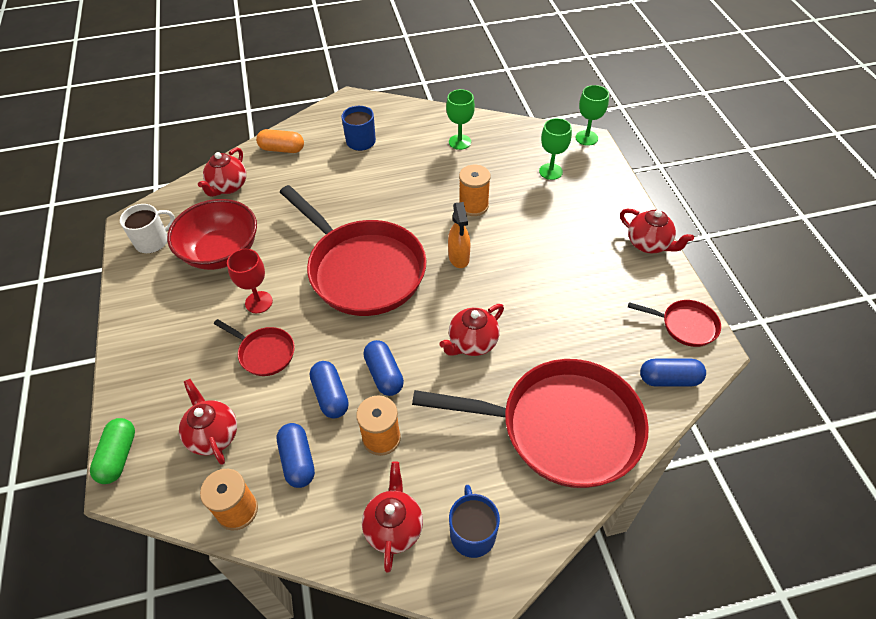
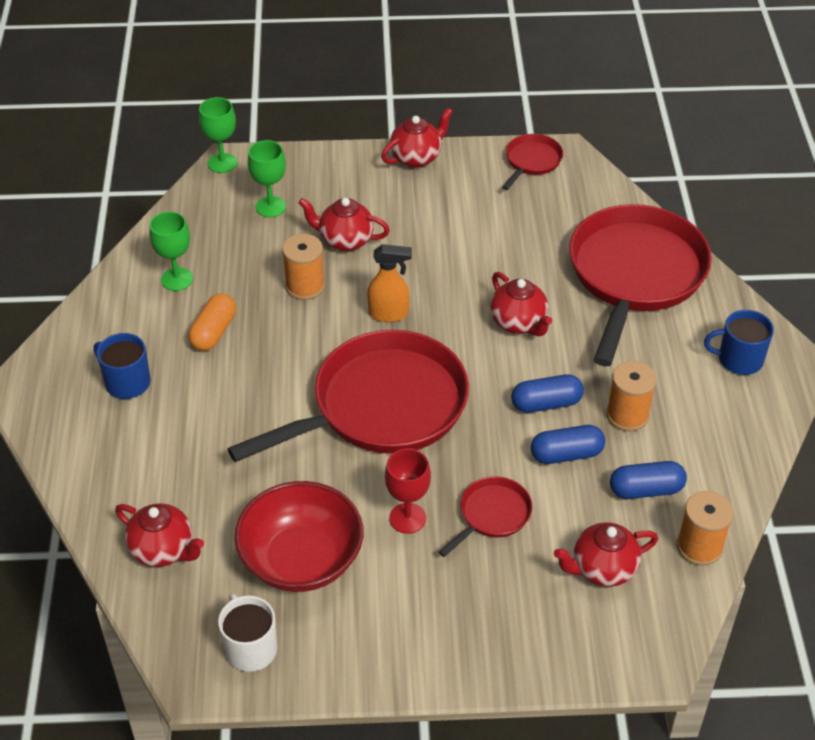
camera: 80 degrees left, 5 degrees down
(118, 456) = (618, 668): green capsule -> none
(282, 149) = (103, 478): orange capsule -> orange capsule (214, 332)
(394, 527) = (729, 417): red teapot -> red teapot (345, 240)
(669, 379) = (593, 189): blue capsule -> none

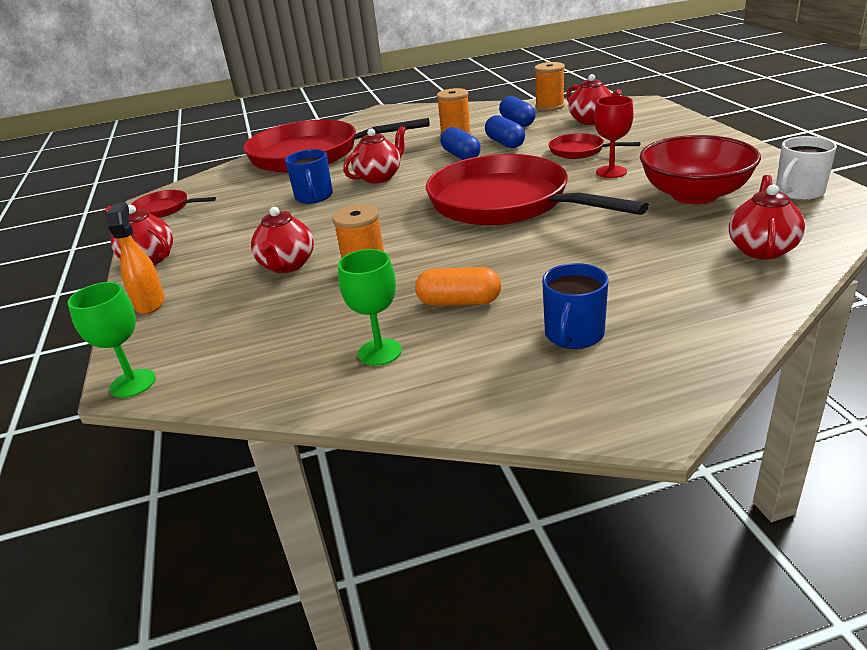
camera: 100 degrees left, 15 degrees down
(270, 207) = (230, 322): green goblet -> none
(389, 314) = (389, 223): orange spray bottle -> orange spray bottle (150, 303)
(739, 359) = (387, 120): blue mug -> blue mug (314, 197)

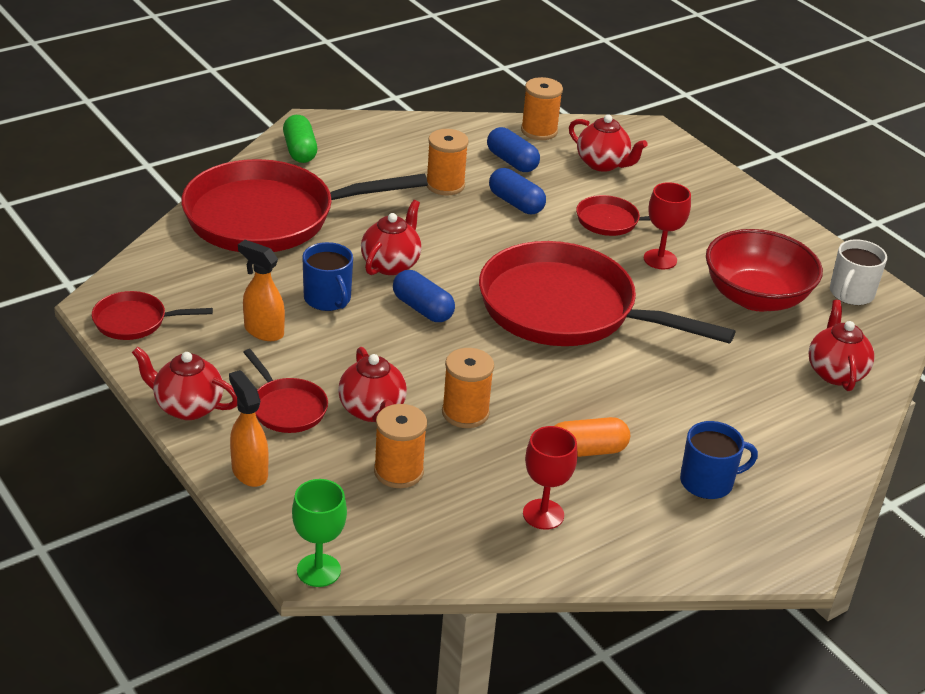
camera: 25 degrees left, 5 degrees up
(221, 262) = (286, 408): none -> red pan
(249, 215) = (263, 331): none -> orange spray bottle
(272, 309) = (398, 471): none -> orange spool
(364, 122) = (300, 150): none -> green capsule
(380, 352) = (543, 514): green goblet -> red goblet
(461, 155) = (472, 226): blue capsule -> blue capsule (422, 309)
(574, 335) = (708, 482): blue mug -> blue mug turned 105 degrees counterclockwise

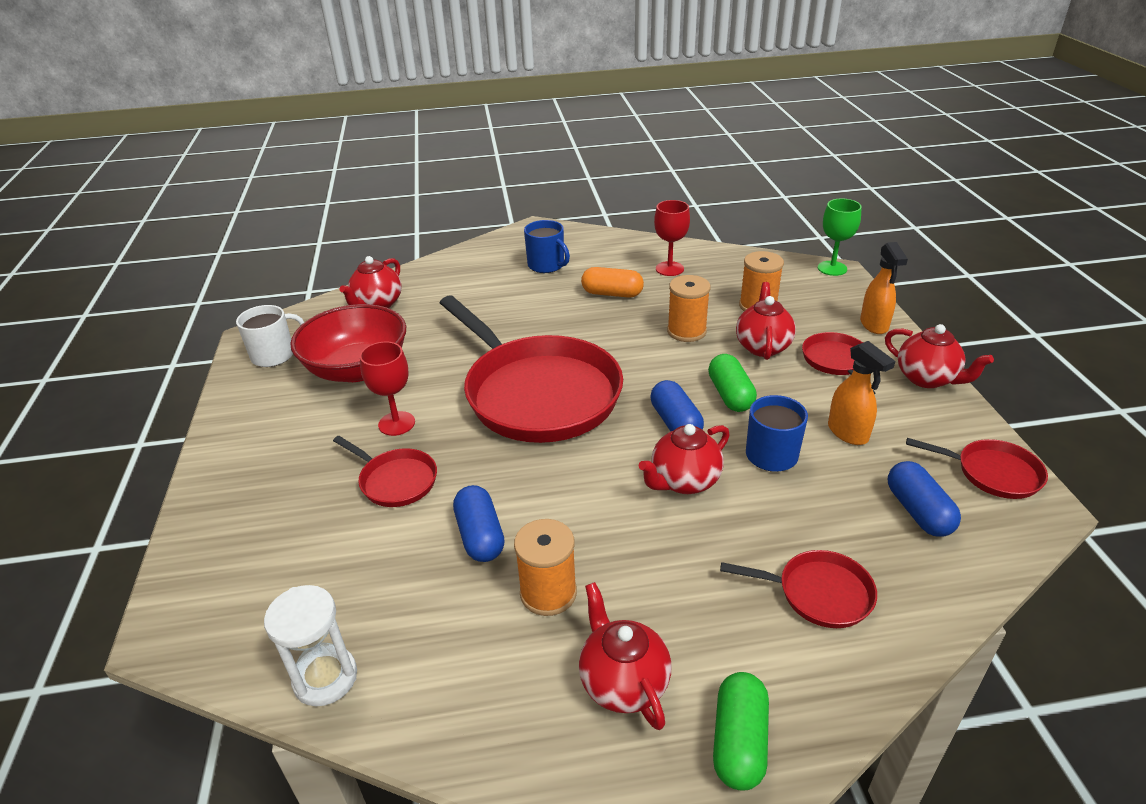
camera: 150 degrees left, 0 degrees up
(269, 217) = (818, 593): red pan -> red pan, size x0.44
(384, 346) = (730, 395): none -> green capsule
(512, 161) = (423, 616): blue capsule -> blue capsule (918, 511)
(539, 131) = (325, 678): orange spool -> white hourglass
(603, 164) = (309, 577): red teapot -> red teapot (623, 682)
(708, 482) = (547, 265): blue mug -> blue mug turned 150 degrees counterclockwise

